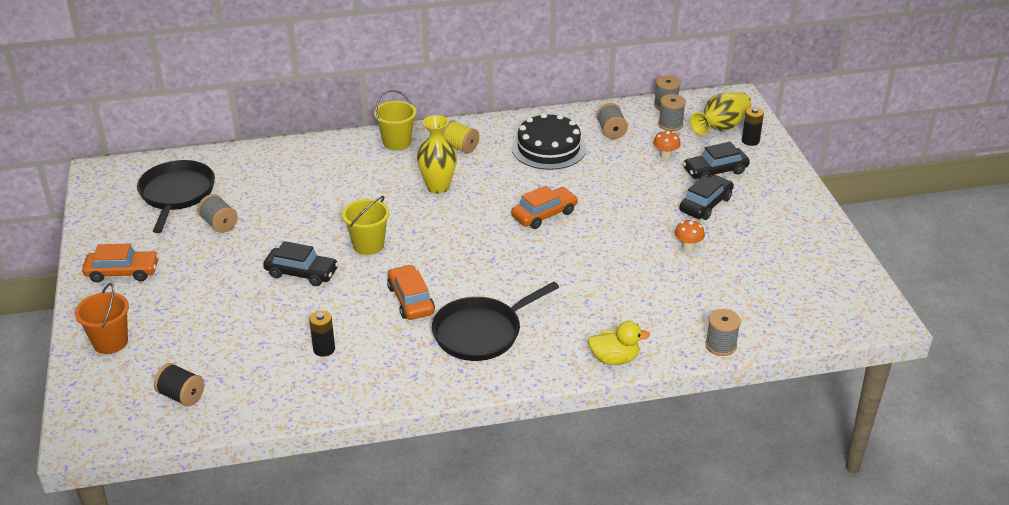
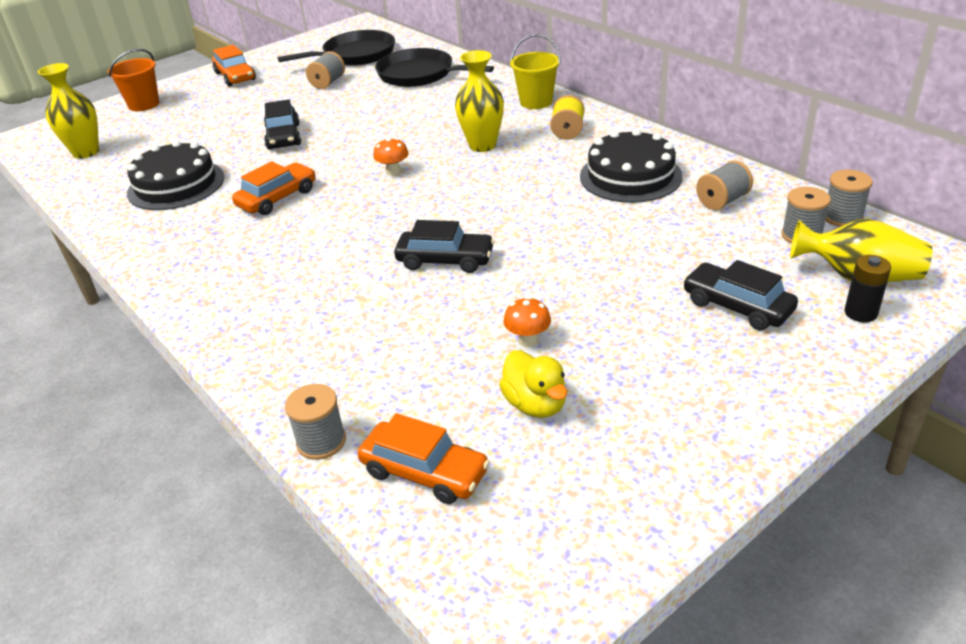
camera: 65 degrees right, 0 degrees up
(181, 396) = (86, 152): black spool -> yellow vase
(324, 349) = (176, 185): black battery -> black cake
(368, 245) = (351, 148): yellow bucket -> none
(481, 332) = (246, 253): black pan -> black pan (419, 74)
(544, 214) = (494, 217): orange car -> orange car (424, 472)
(614, 359) = (244, 358): yellow duck -> yellow duck (535, 404)
(665, 155) = (721, 255): orange mushroom -> orange mushroom (393, 172)
(705, 204) = (644, 324): black car -> black car (445, 260)

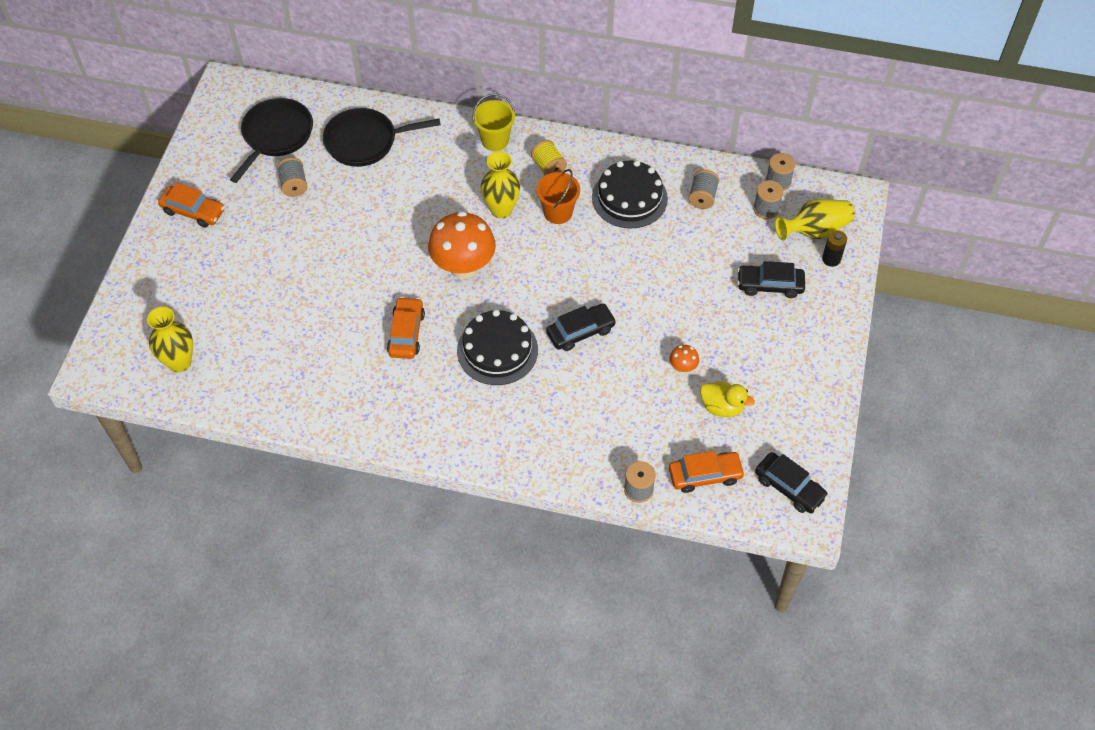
camera: 40 degrees left, 20 degrees up
(144, 104) = (152, 284): orange bucket -> orange bucket (558, 212)
(176, 185) = (309, 358): black cake -> black cake (497, 350)
(283, 136) = (333, 268): black car -> black car (789, 487)
(393, 172) = (463, 267): orange mushroom -> orange mushroom, size x2.34

